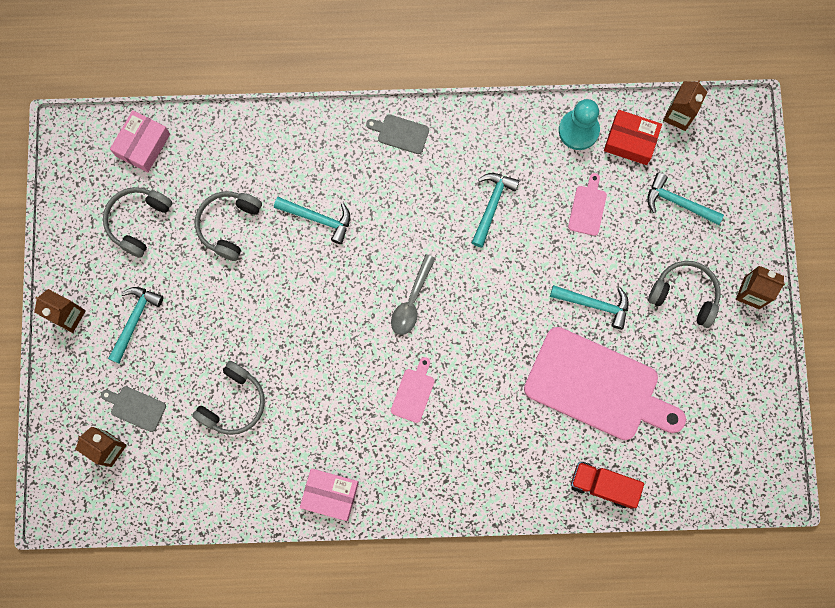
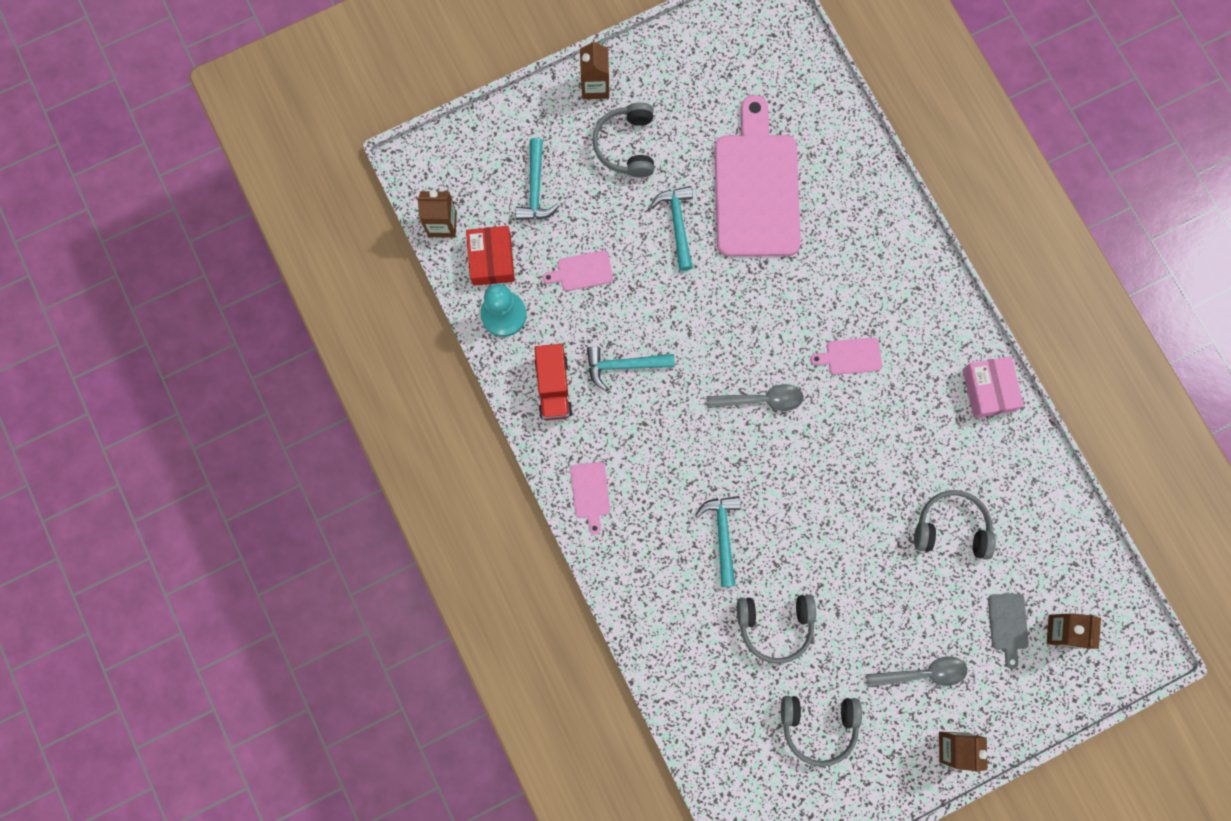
camera: 115 degrees left, 0 degrees up
(134, 320) = (922, 673): turquoise hammer -> grey spoon
(143, 145) = (733, 765): pink box -> none
(400, 133) = (590, 493): grey cutting board -> pink cutting board
(603, 485) = (846, 145): red truck -> red truck (553, 387)

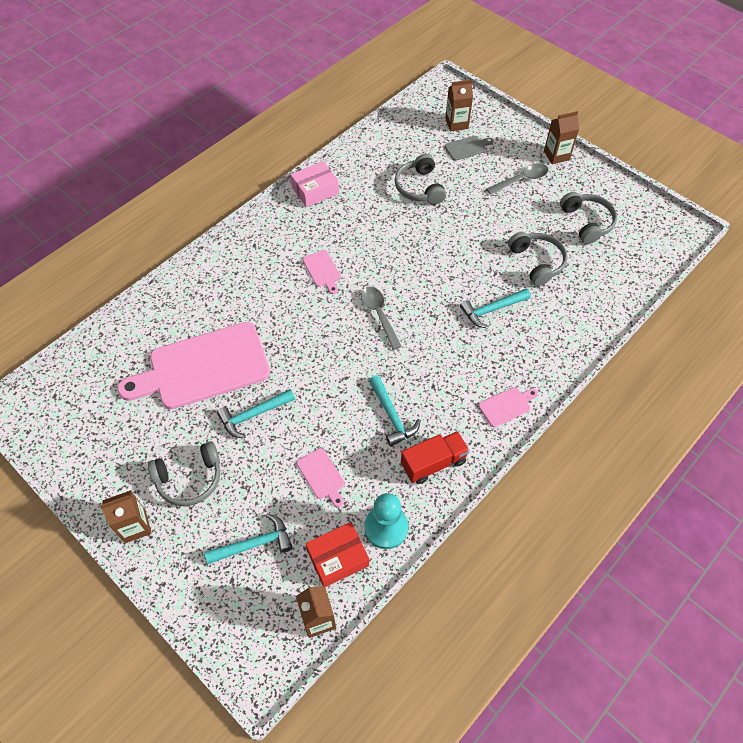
camera: 110 degrees left, 20 degrees down
(922, 673) = (521, 180): grey spoon -> grey spoon turned 90 degrees clockwise

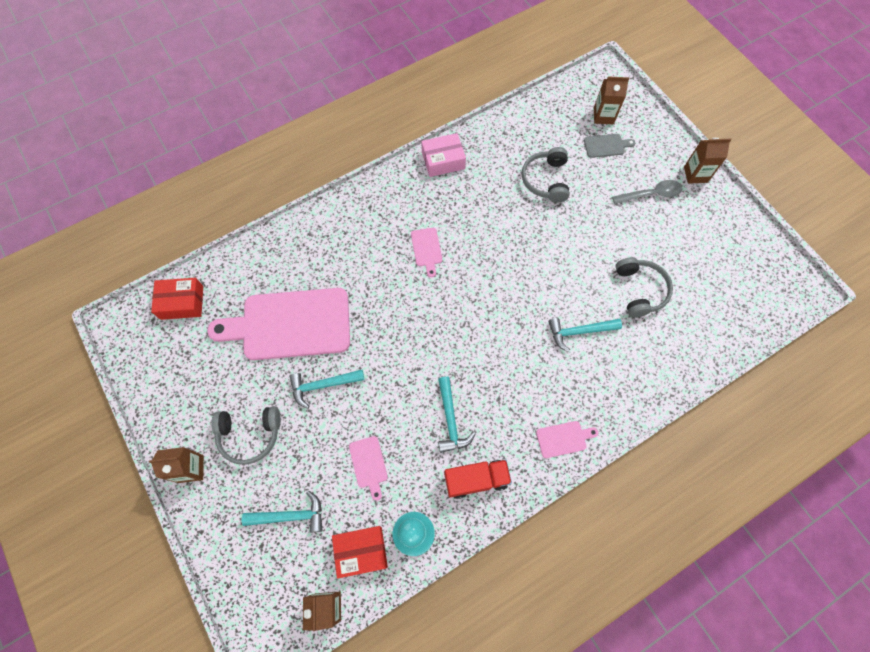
camera: 15 degrees right, 10 degrees up
(82, 373) = (182, 302): none -> red box
(379, 315) = (468, 310): grey spoon -> none
(586, 222) = (704, 257): grey headphones -> none

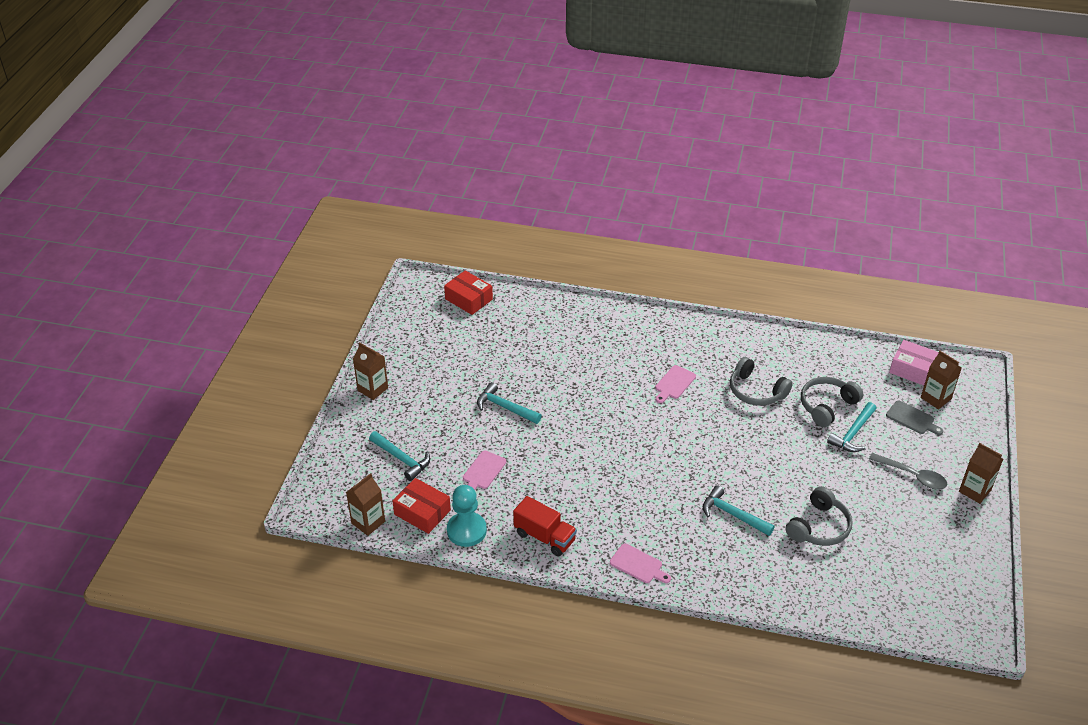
camera: 45 degrees right, 25 degrees down
(250, 434) = (427, 398): grey headphones -> grey headphones (756, 391)
(290, 324) = (523, 359): pink cutting board -> none
(443, 160) = (754, 340): pink box -> pink box (913, 370)
(450, 420) = (568, 491): turquoise hammer -> turquoise hammer (853, 433)

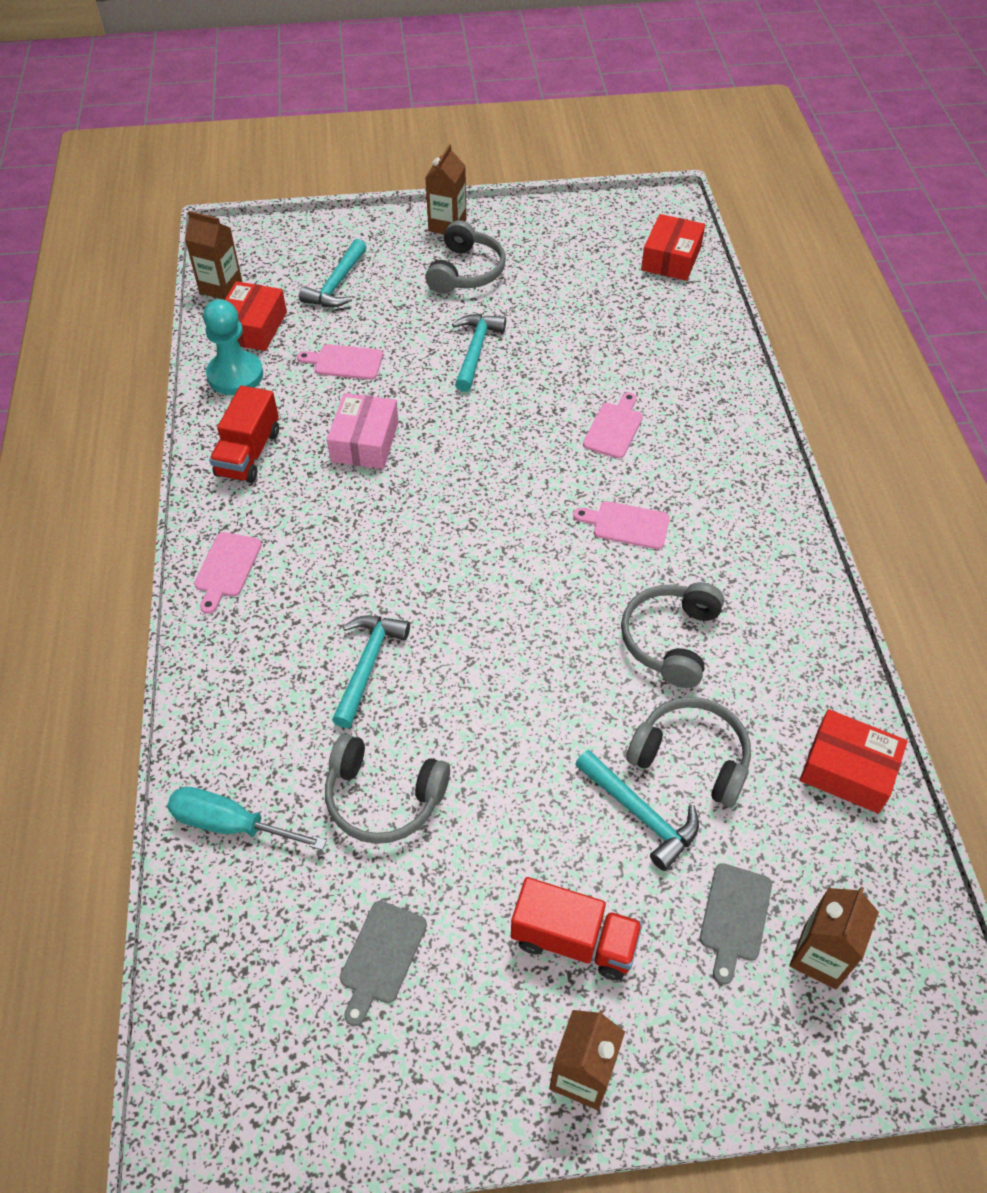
camera: 70 degrees right, 10 degrees up
(426, 392) = (465, 271): none -> grey headphones
(600, 367) = (614, 428): none -> pink cutting board
(818, 594) = (230, 824): none -> turquoise screwdriver
(848, 357) = (847, 770): none -> red box
(853, 433) = (640, 814): turquoise hammer -> turquoise hammer turned 150 degrees counterclockwise
(907, 548) = (381, 957): none -> grey cutting board
(912, 476) = (574, 940): grey spoon -> red truck
(913, 370) = (882, 898): pink box -> pink box (365, 442)

